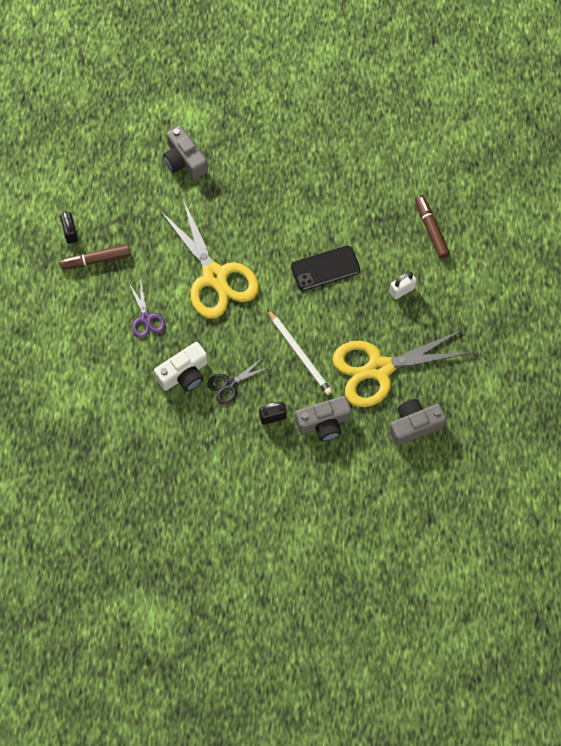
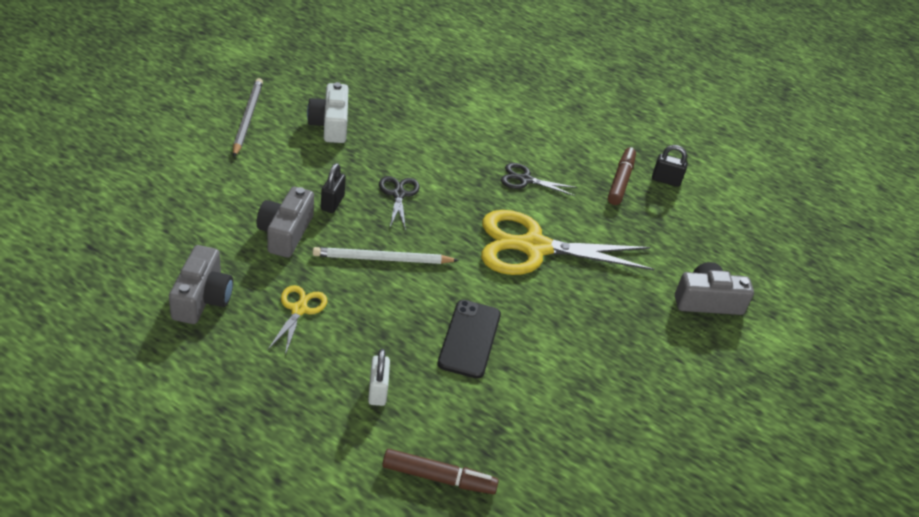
camera: 115 degrees right, 25 degrees down
(146, 318) = (525, 180): purple scissors -> black scissors
(184, 374) = (440, 172): white camera -> white camera (330, 125)
(230, 537) = (247, 118): none -> grey pencil
(379, 369) = (299, 309): yellow scissors -> yellow scissors, size x0.47

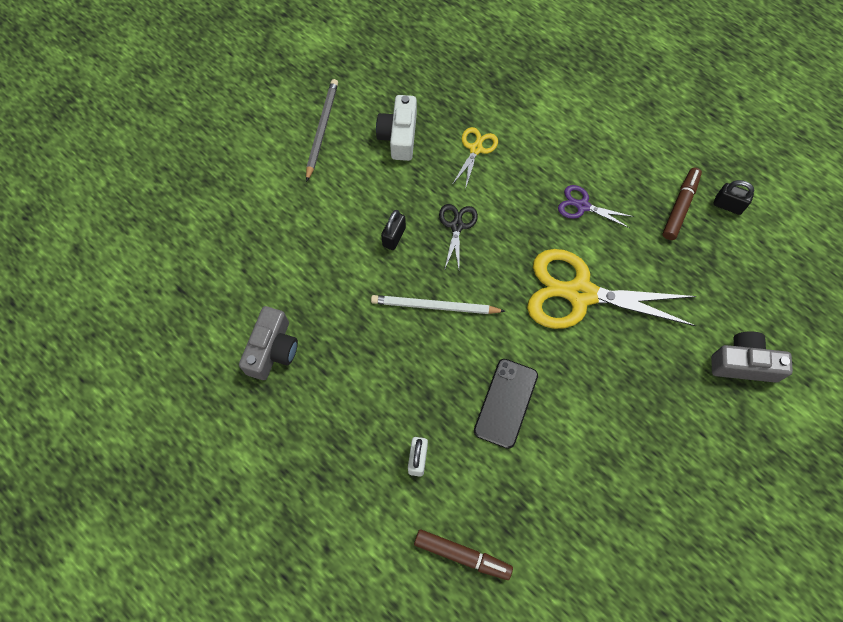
camera: 15 degrees right, 25 degrees up
(285, 233) = (349, 274): grey camera -> none
(299, 309) = (355, 365): yellow scissors -> yellow scissors (476, 149)
(525, 180) = (582, 206): black scissors -> purple scissors

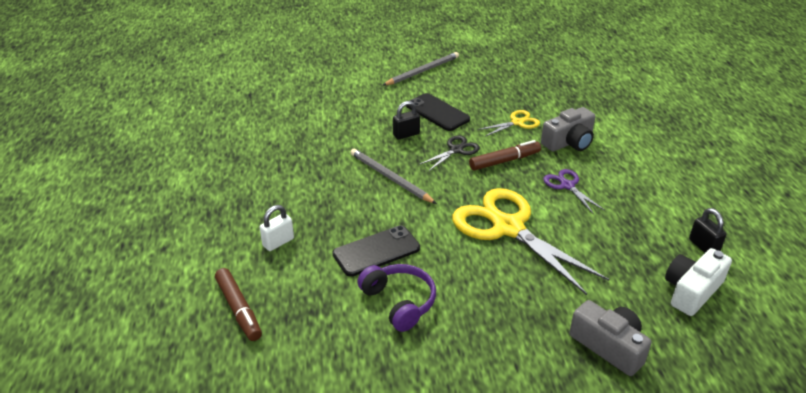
camera: 40 degrees right, 30 degrees down
(272, 350) = (263, 143): grey camera -> grey camera (569, 142)
(393, 184) = (437, 112): none -> black phone
(399, 136) = (470, 94): white camera -> white camera (691, 291)
(434, 306) = (390, 178): white pencil -> grey pencil
(573, 442) = (399, 302): none -> purple headphones
(680, 207) = (654, 226): brown marker -> brown marker (504, 161)

